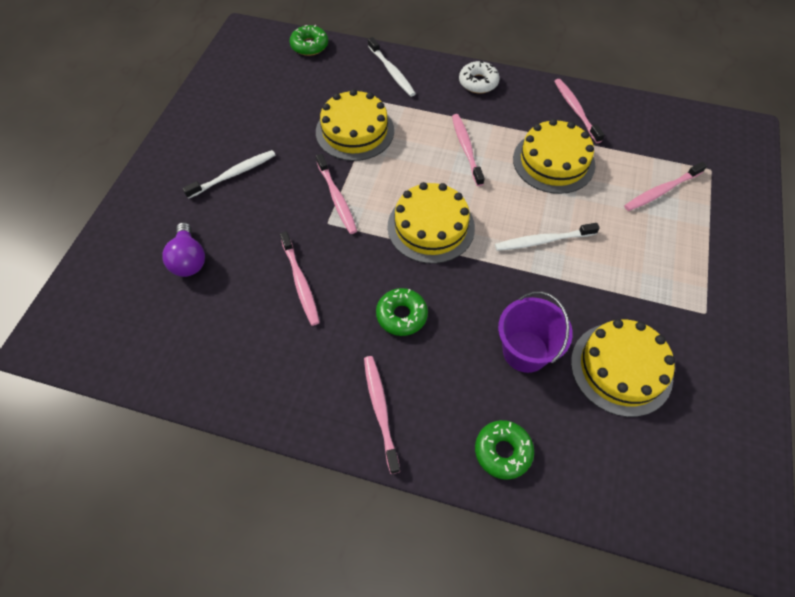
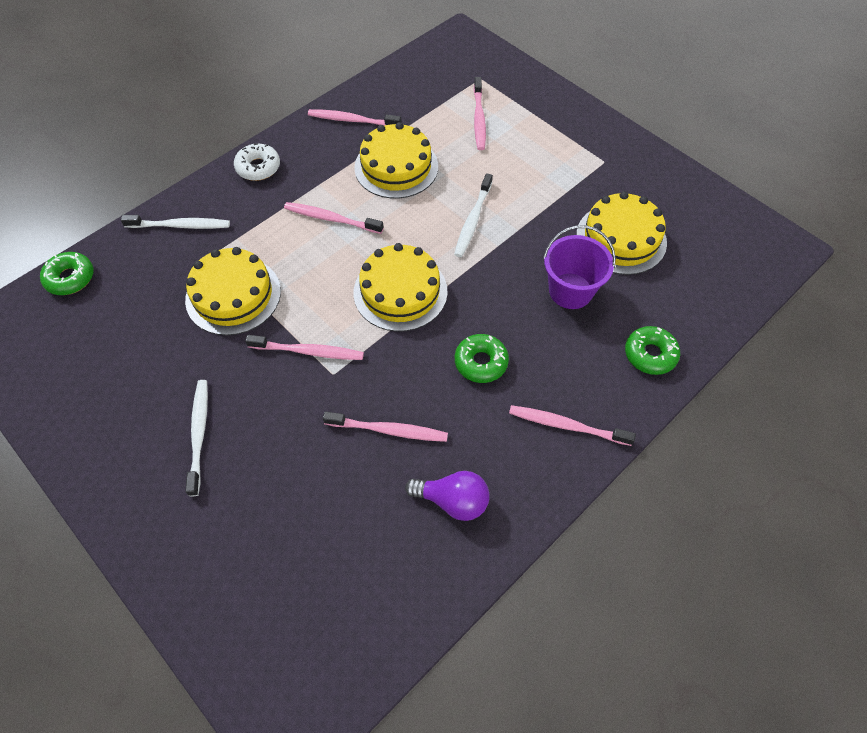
camera: 60 degrees left, 0 degrees up
(189, 260) = (285, 528): purple light bulb -> purple light bulb (453, 501)

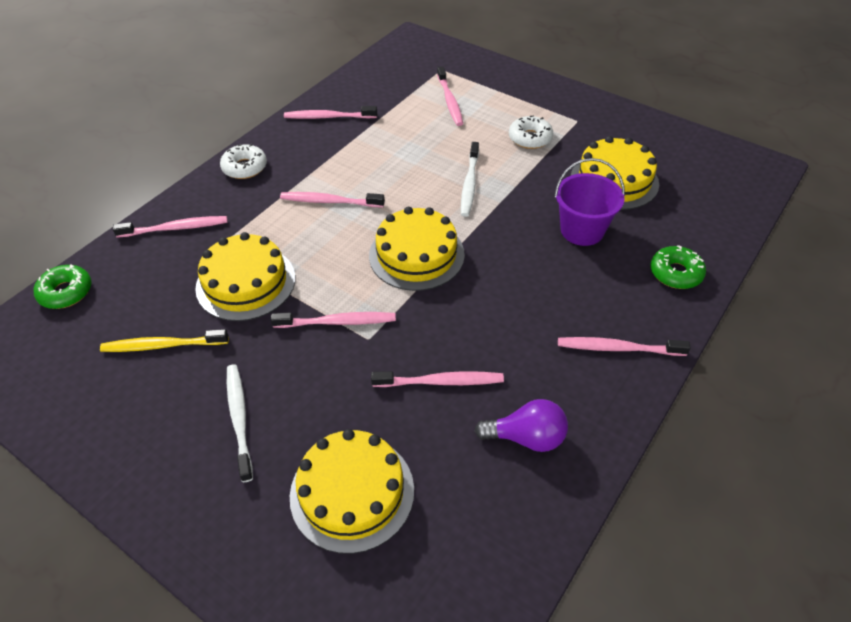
camera: 10 degrees left, 10 degrees down
(146, 348) = (162, 345): none -> yellow toothbrush
(180, 226) = (176, 228): white toothbrush -> pink toothbrush
(396, 167) = (382, 150): yellow cake -> yellow cake (352, 492)
(481, 362) = (515, 305): green donut -> none
(549, 175) = (530, 138): none -> white donut

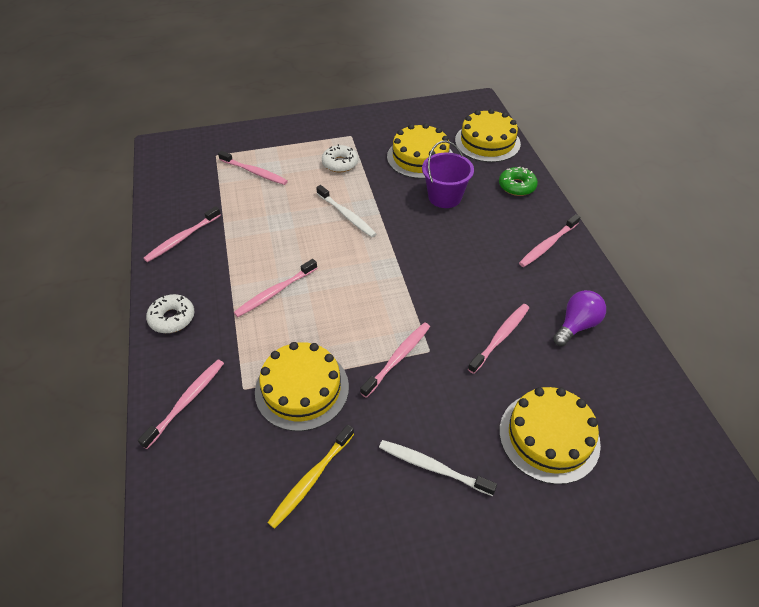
camera: 50 degrees left, 0 degrees up
(66, 292) = (170, 523): green donut -> none
(416, 255) = (381, 280): yellow cake -> yellow cake (487, 142)

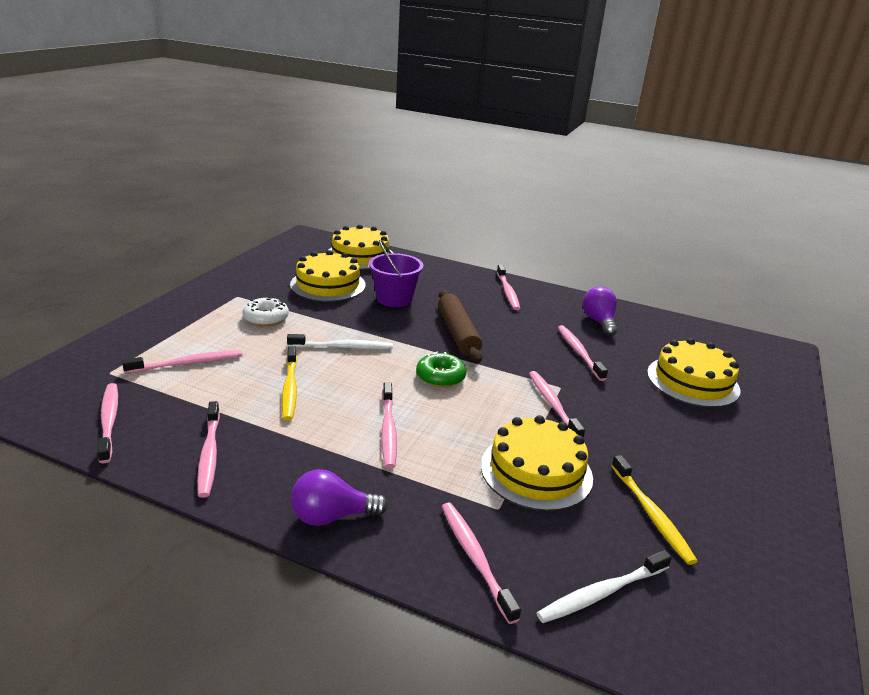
camera: 55 degrees left, 20 degrees down
(172, 318) = (332, 516): white donut -> purple light bulb
(176, 187) = (109, 421): none -> pink toothbrush
(273, 225) = (290, 388): none -> yellow toothbrush
(432, 467) = (684, 443): white toothbrush -> white toothbrush (601, 593)
(438, 255) = (457, 333): none -> brown rolling pin
(517, 186) = (429, 271): green donut -> green donut (440, 376)

